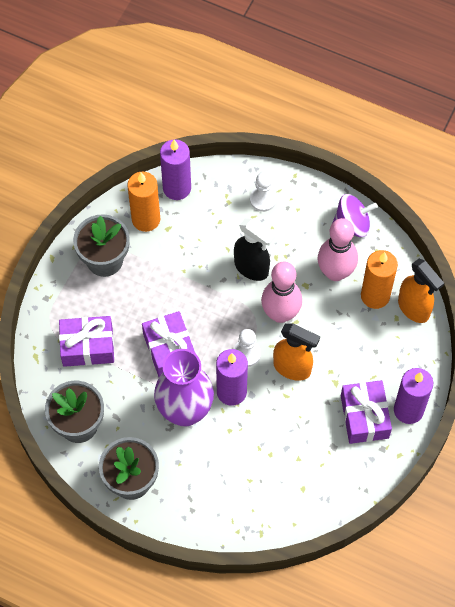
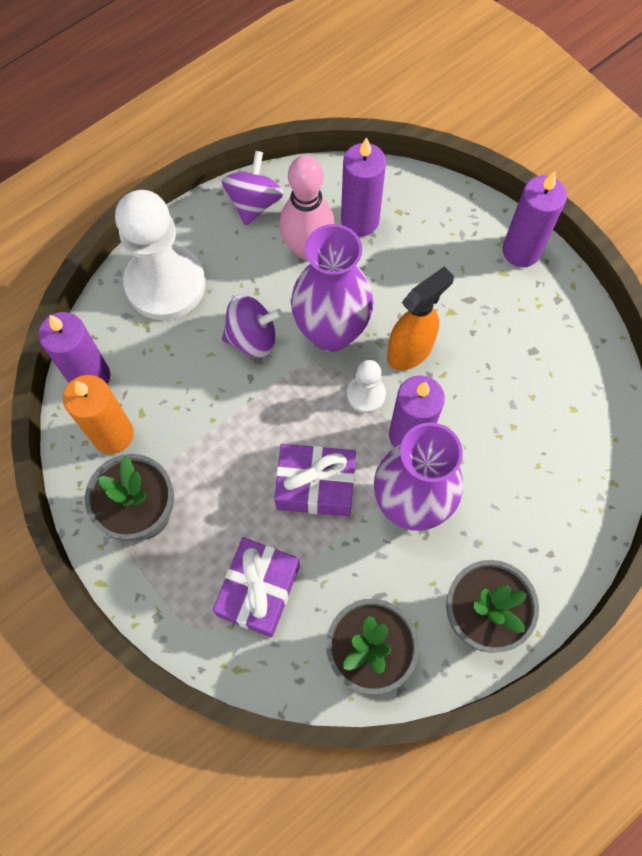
camera: 65 degrees left, 5 degrees up
(252, 268) = (252, 338): black spray bottle -> purple spinning top
(263, 199) = (165, 284): white pawn -> white pawn, size x2.15
(280, 314) = (331, 332): pink bowling pin -> purple vase
(364, 416) = (509, 300): purple gift -> none
(375, 296) = (360, 220): orange candle -> purple candle
(414, 308) = (396, 188): orange spray bottle -> none

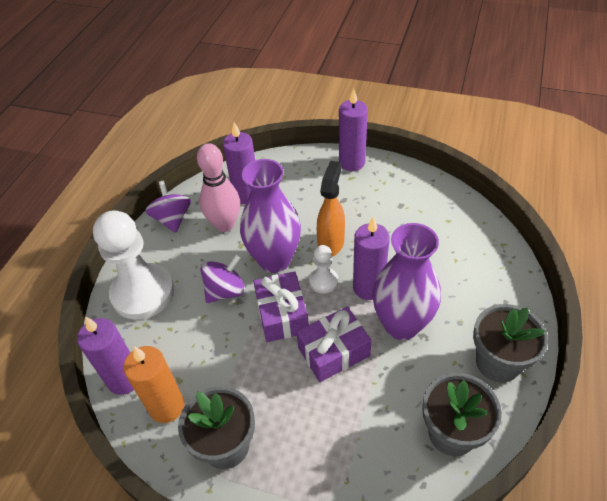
camera: 30 degrees left, 20 degrees down
(259, 590) = (348, 443): purple gift -> purple gift (282, 314)

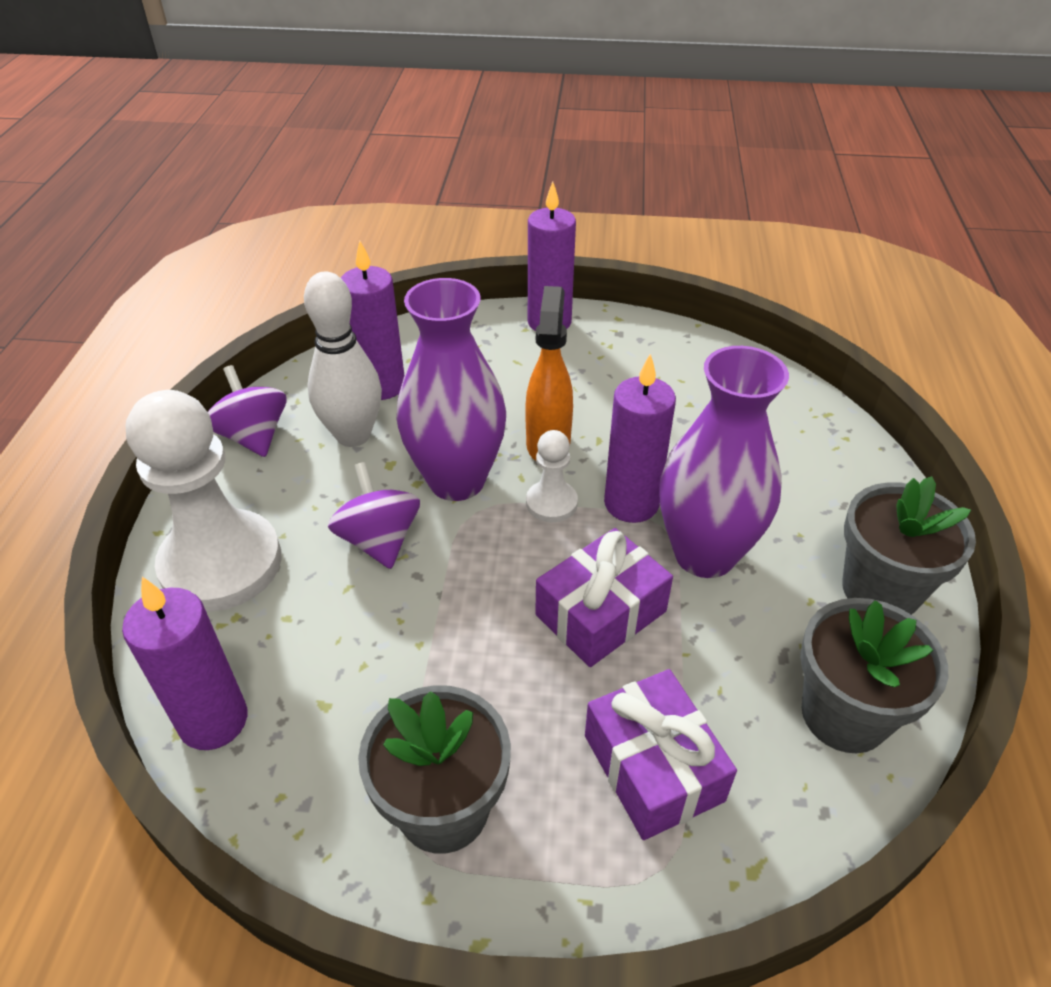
camera: 15 degrees left, 5 degrees down
(167, 406) = (310, 757): orange candle -> none
(225, 225) = (353, 435): pink bowling pin -> white bowling pin
(225, 291) = (379, 540): purple spinning top -> purple spinning top turned 60 degrees counterclockwise
(282, 314) = (492, 565): purple gift -> purple gift (653, 768)

